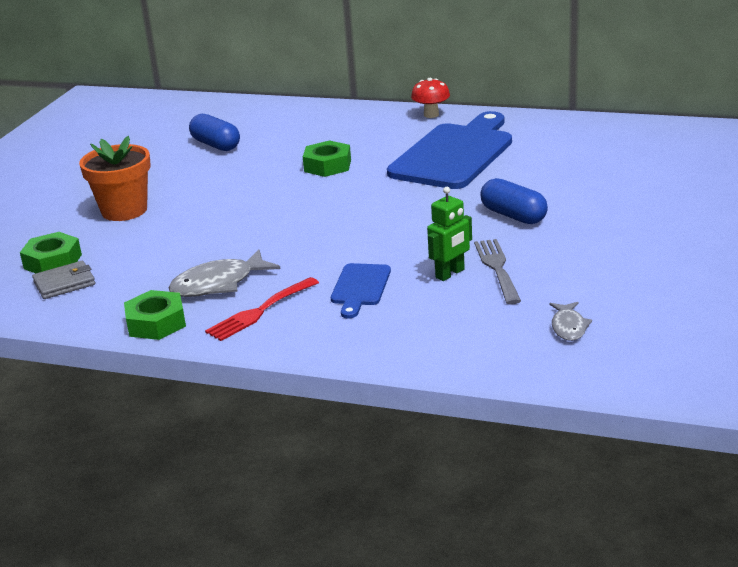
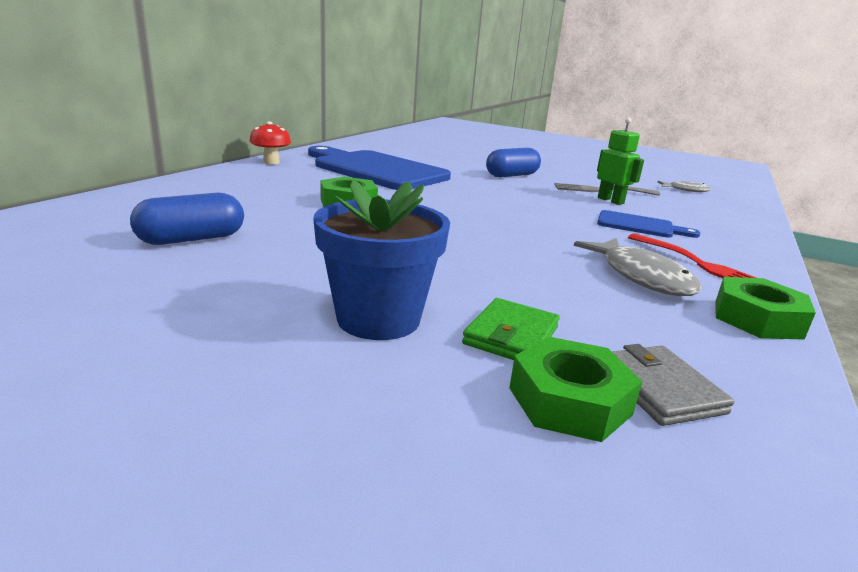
camera: 85 degrees left, 5 degrees down
(113, 244) = (511, 335): none -> green wallet
(124, 210) = (378, 319): orange flower pot -> blue flower pot

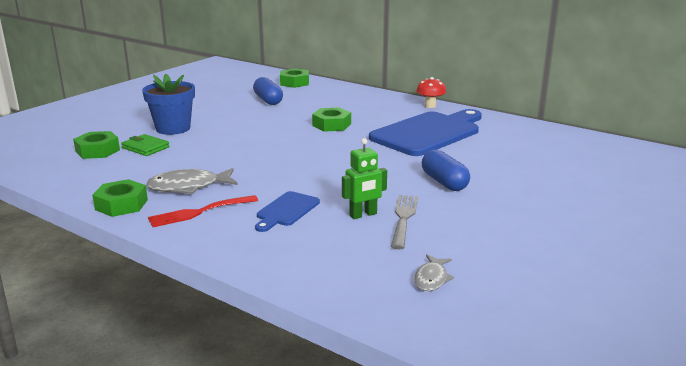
camera: 100 degrees right, 0 degrees up
(65, 220) = (294, 83): none -> green nut
(659, 389) = (90, 166): grey wallet -> none

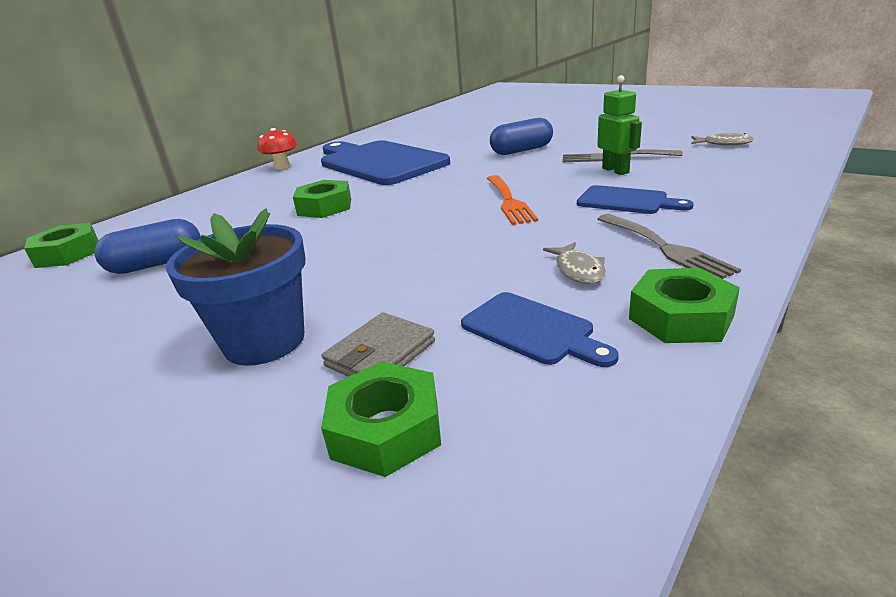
camera: 85 degrees left, 5 degrees up
(139, 174) = (532, 330): none -> blue cutting board
(145, 148) = (380, 354): green wallet -> grey wallet
(188, 187) = (578, 270): grey fish -> grey fish, size x0.58
(199, 212) = (665, 248): red fork -> grey fork
(310, 174) = (509, 201): none -> orange fork

